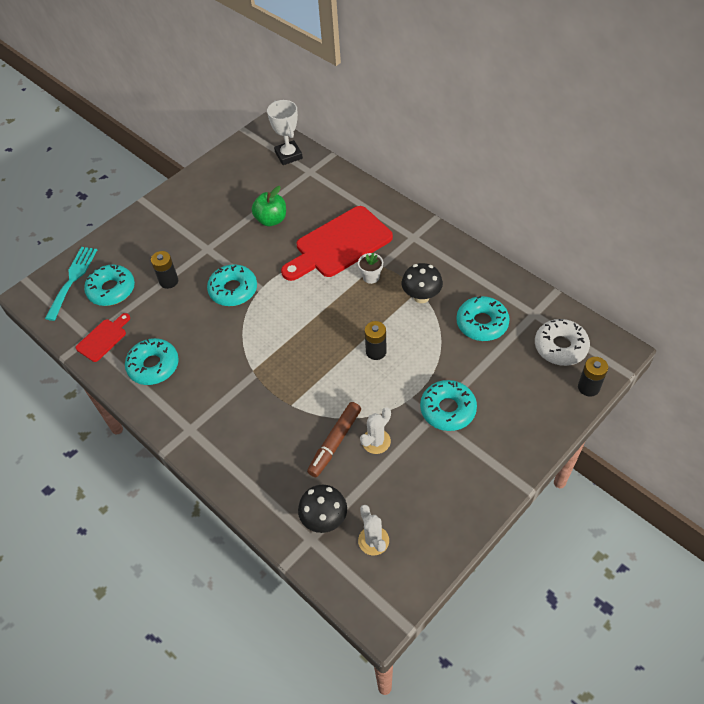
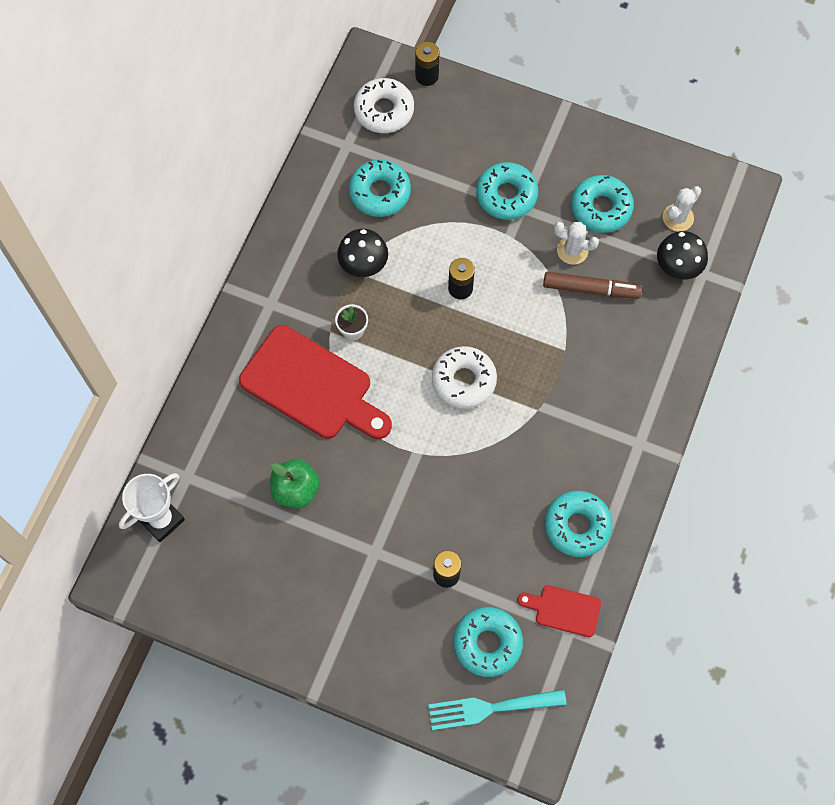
camera: 115 degrees left, 15 degrees up
(233, 290) = (431, 485): turquoise donut -> turquoise donut (601, 208)
(299, 331) = (463, 380): none -> white donut

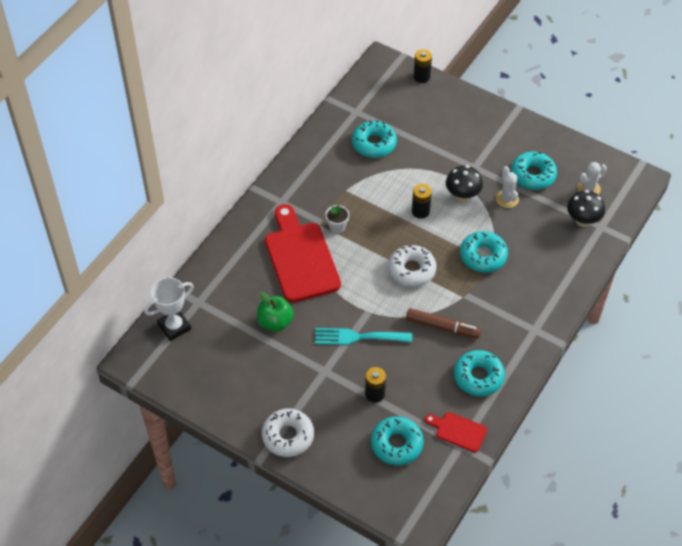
camera: 10 degrees right, 15 degrees down
(312, 386) = (300, 258): red cutting board -> red cutting board turned 150 degrees counterclockwise
(363, 265) = (353, 187): black mushroom -> black mushroom (462, 195)
(384, 110) = (387, 94): white donut -> white donut (288, 436)
(490, 708) = (390, 488): turquoise fork -> turquoise fork (358, 337)
(506, 195) = (465, 158): turquoise donut -> turquoise donut (483, 256)
(572, 250) = (507, 199): white cactus -> white cactus turned 45 degrees clockwise
(590, 289) = (516, 225): brown marker -> brown marker (442, 327)

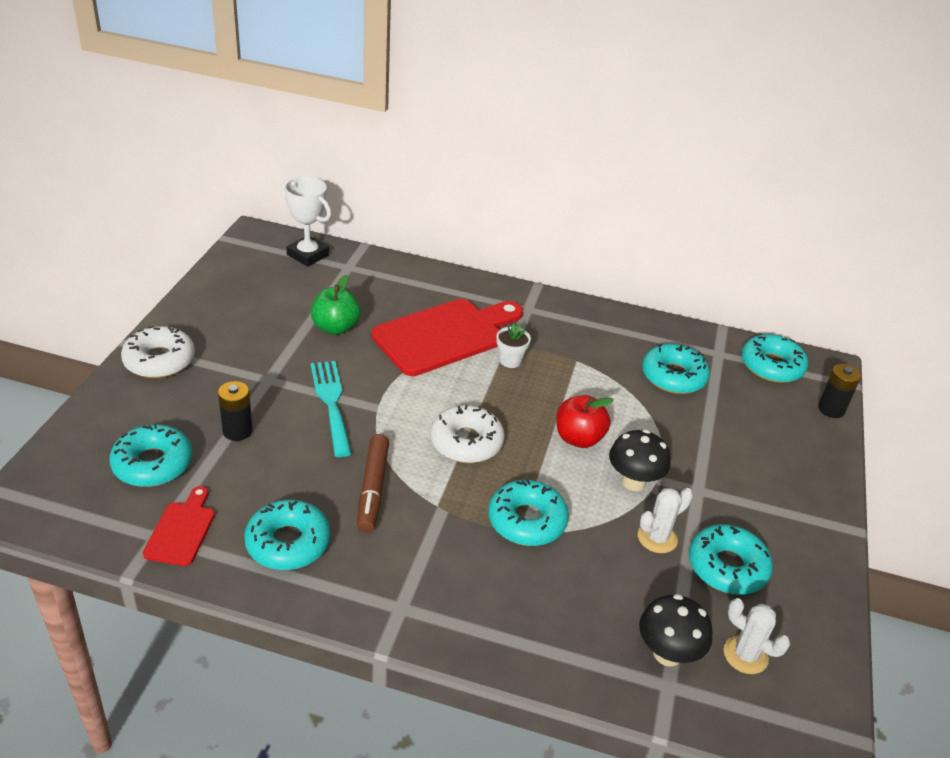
camera: 70 degrees right, 15 degrees down
(375, 89) = (771, 366): none -> turquoise donut
(420, 211) = (578, 438): black battery -> red apple

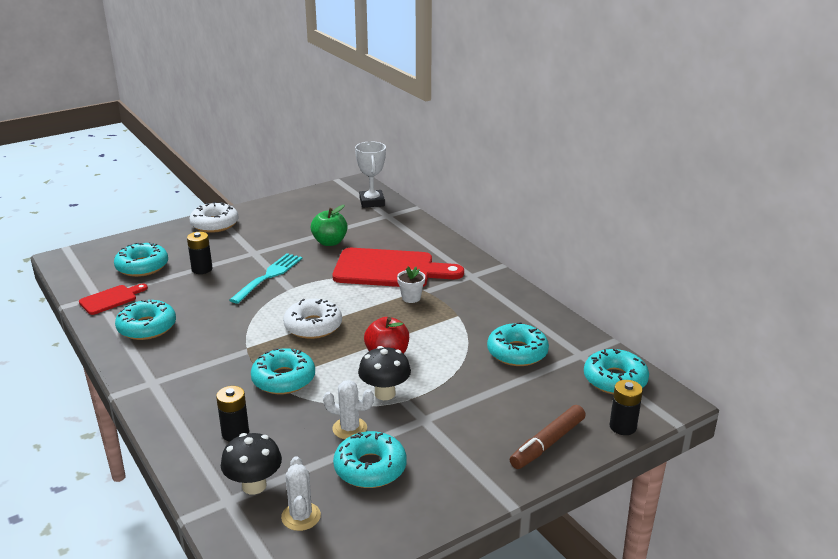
camera: 45 degrees right, 10 degrees down
(373, 488) = (226, 324): brown marker -> brown marker (548, 443)
(571, 610) = (235, 433): none -> black battery

